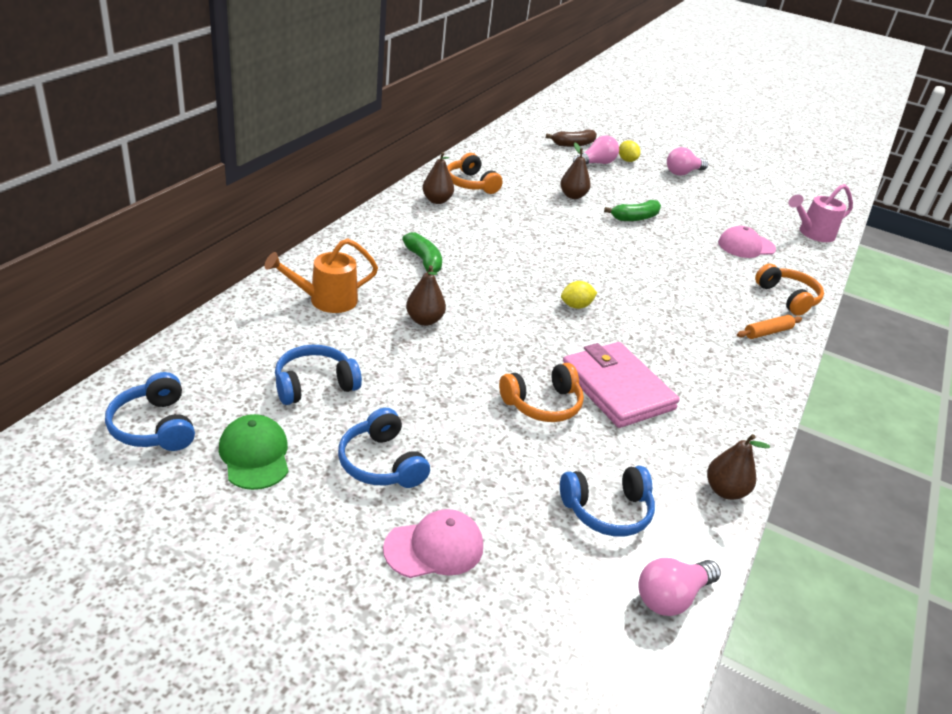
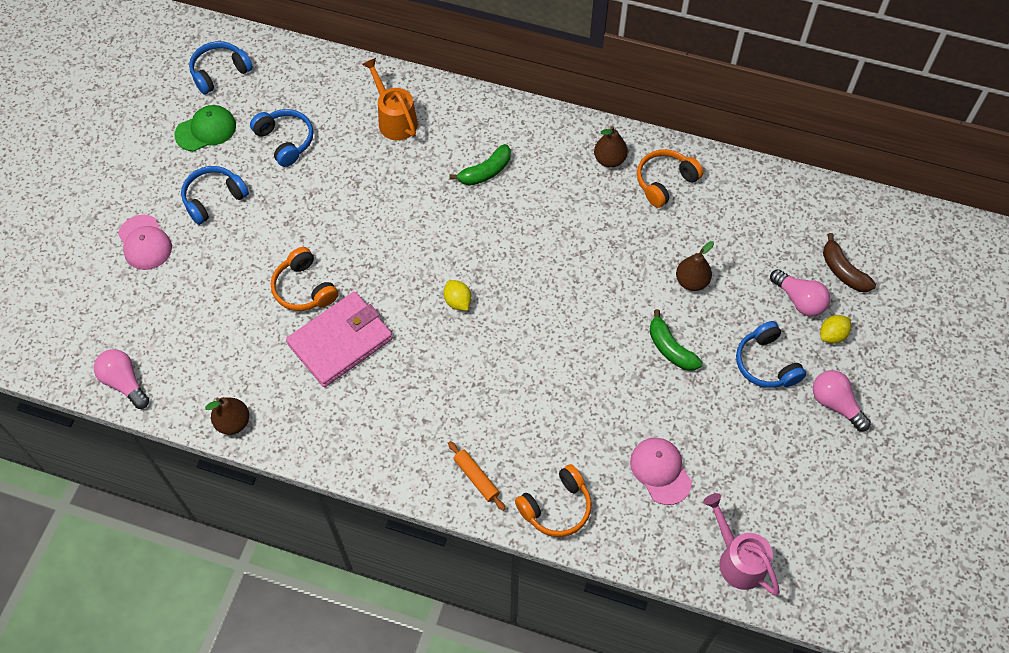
camera: 85 degrees right, 25 degrees up
(424, 320) = (391, 190): brown pear -> none
(607, 511) = (196, 340): blue headphones -> blue headphones (766, 363)

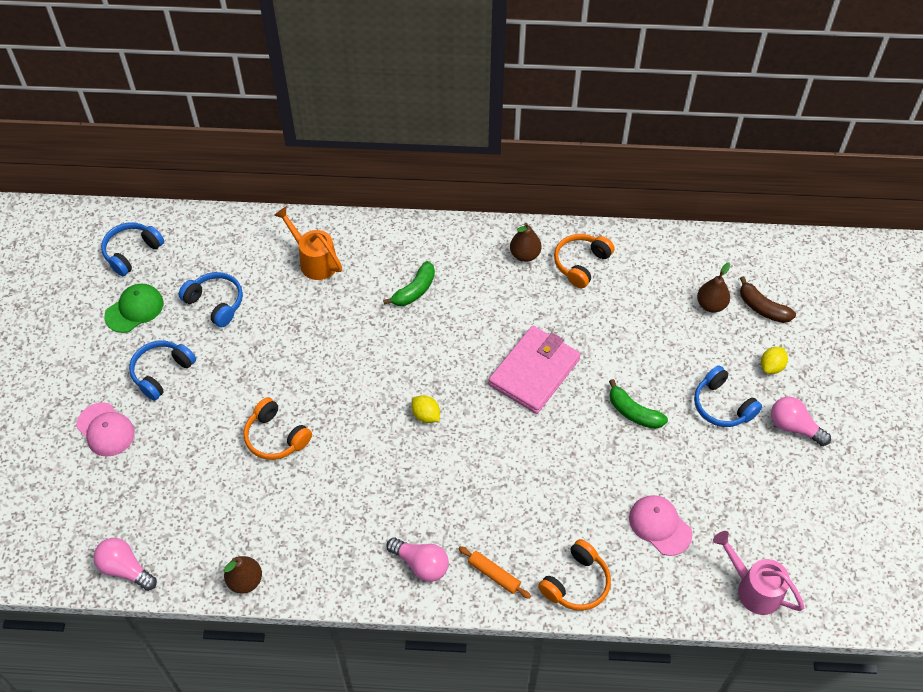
camera: 15 degrees left, 5 degrees down
(340, 341) = (326, 478): pink wallet -> pink wallet (534, 372)
(691, 281) = (633, 347): brown pear -> brown pear (711, 305)
(799, 300) = (733, 342): pink light bulb -> pink light bulb (421, 564)

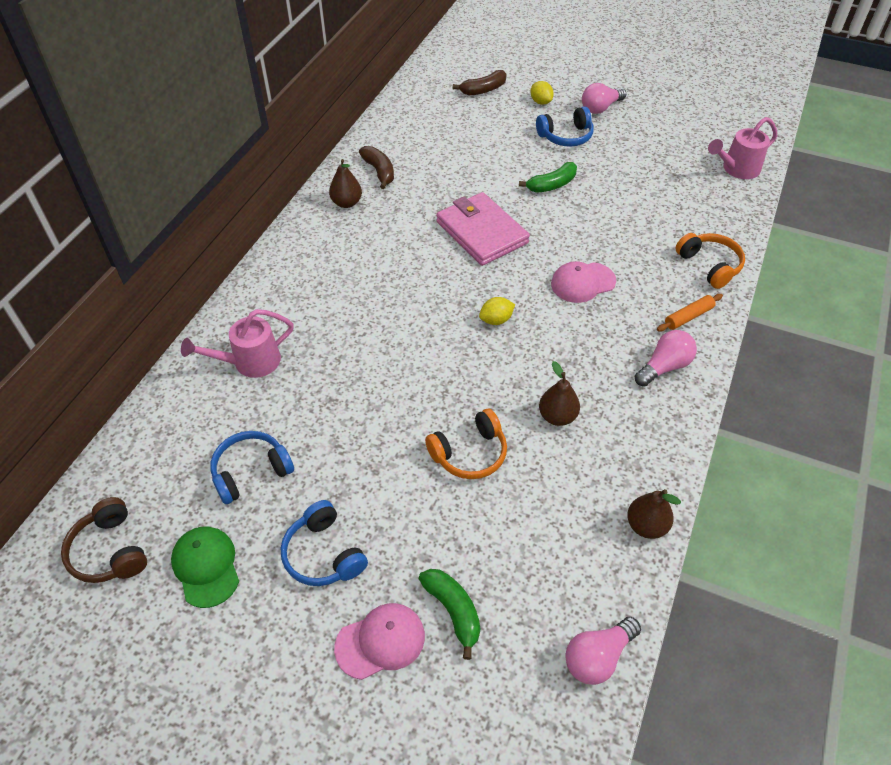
camera: 70 degrees left, 5 degrees down
(132, 252) = (109, 551): blue headphones -> brown headphones
(314, 260) = (249, 362): orange watering can -> pink watering can
(414, 290) = (341, 290): green banana -> green banana (453, 611)
(581, 264) = (379, 171): orange headphones -> brown banana
(660, 525) = (667, 201): pink cap -> pink cap (582, 282)
(711, 305) = (466, 114): brown pear -> brown pear (557, 416)

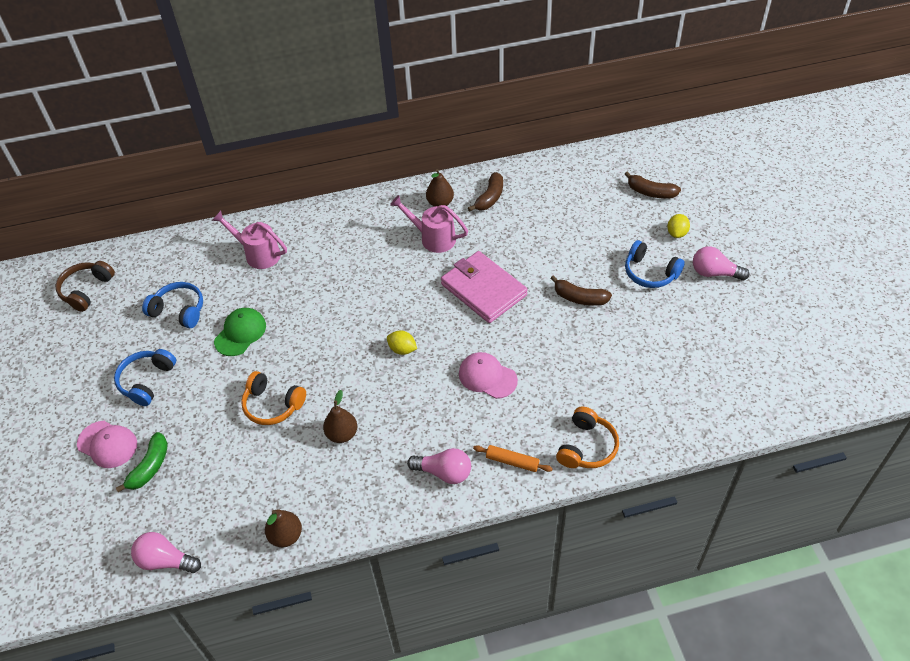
camera: 55 degrees right, 0 degrees up
(206, 567) = (104, 336): green cap -> green cap (240, 333)
(481, 232) = (483, 289): pink wallet -> pink wallet turned 60 degrees counterclockwise
(551, 185) = (579, 298): green banana -> brown banana
(736, 169) = (736, 406): pink watering can -> pink watering can (433, 238)

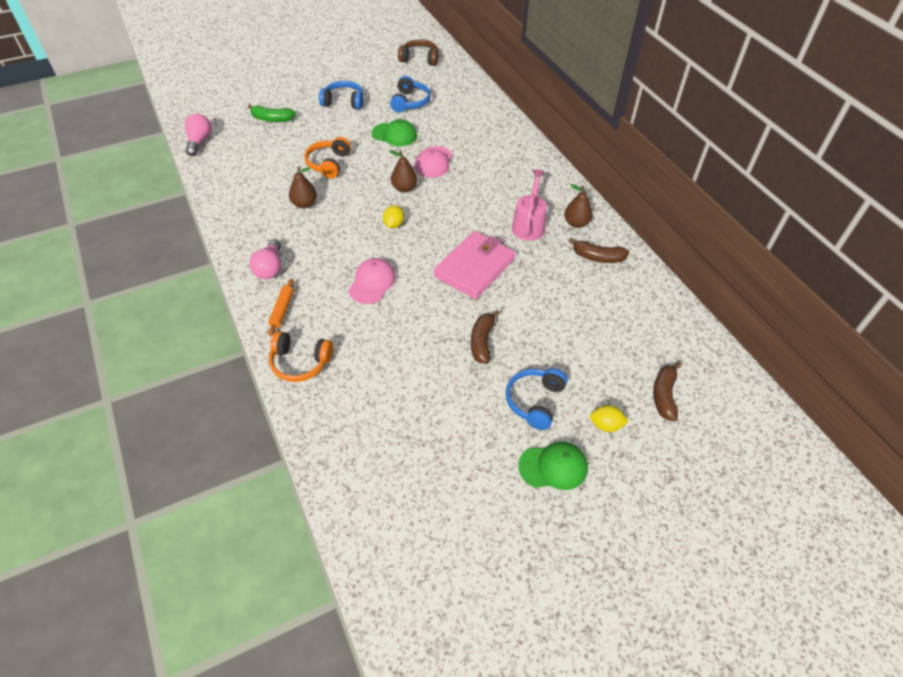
camera: 75 degrees right, 0 degrees up
(107, 444) = (289, 98): pink cap -> pink cap (433, 162)
(258, 254) = (477, 127): pink watering can -> none
(286, 536) = (215, 191): brown pear -> brown pear (404, 188)
(714, 273) = (553, 467): pink light bulb -> green cap

